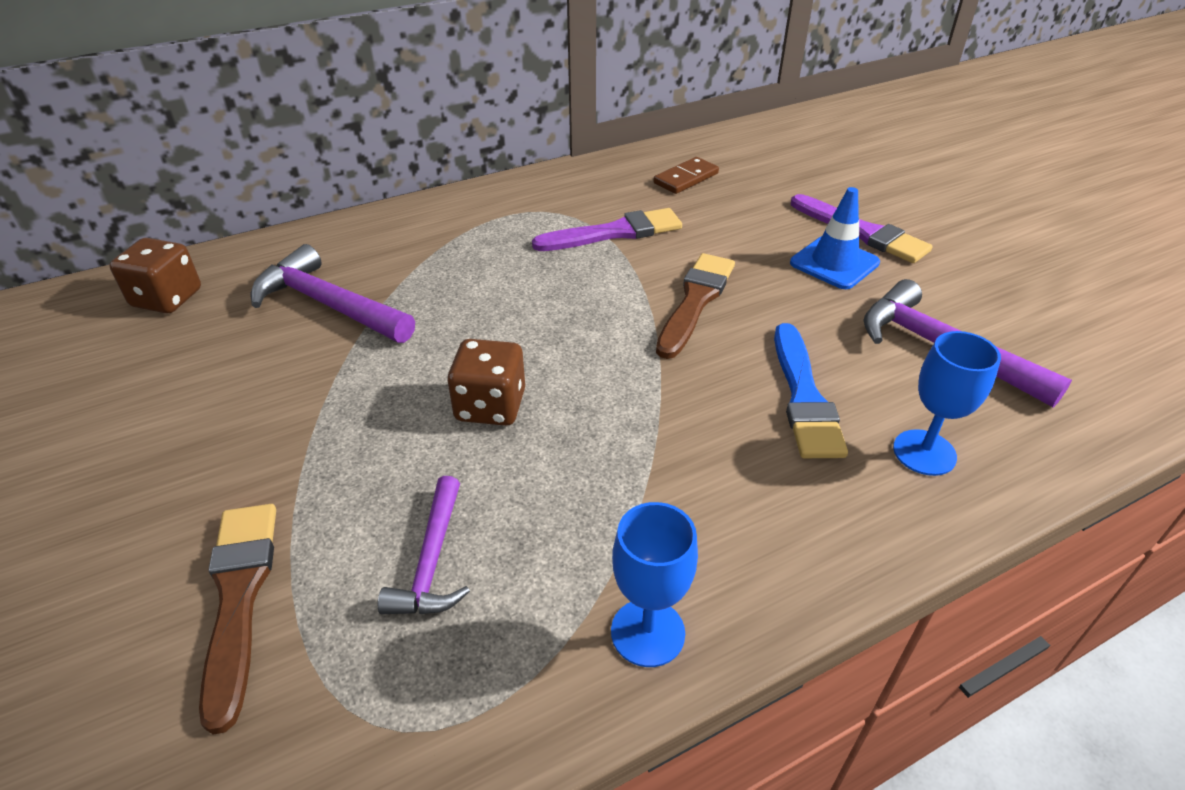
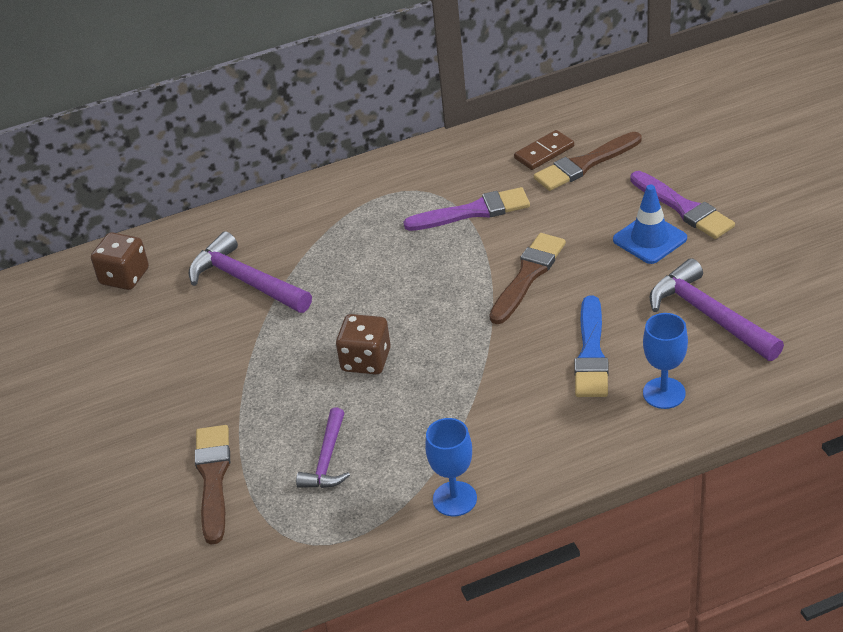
camera: 10 degrees right, 0 degrees up
(734, 189) = (585, 164): none -> brown brush

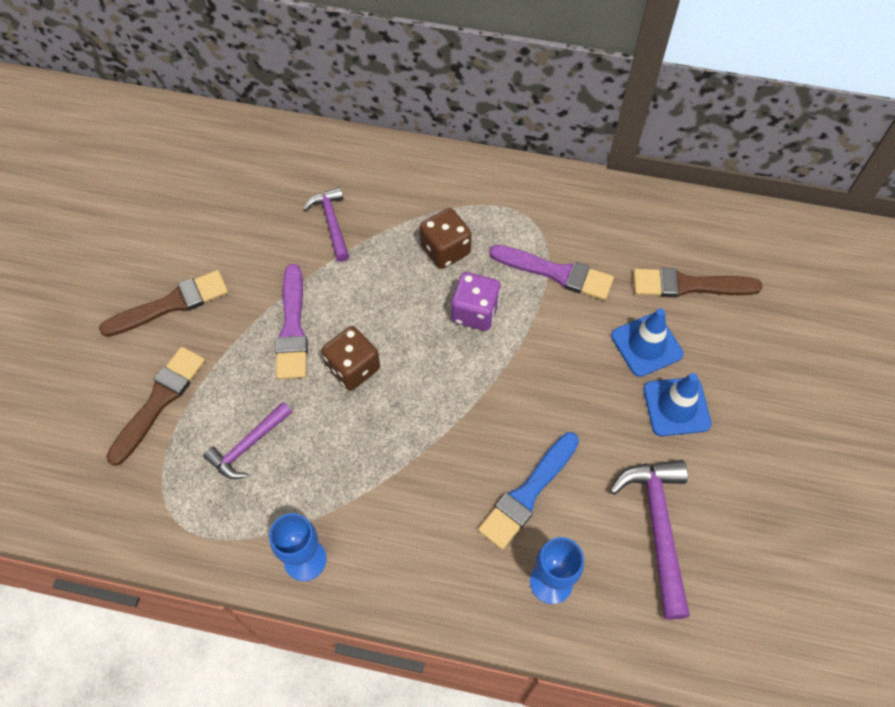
camera: 30 degrees right, 20 degrees up
(124, 277) = (253, 157): brown dice -> brown dice (445, 250)
(246, 281) = (332, 223): purple hammer -> purple hammer, size x0.63
(432, 270) = (475, 312): none -> purple dice
(528, 276) = (544, 373): brown brush -> brown brush (171, 304)
(544, 152) = (665, 249): brown domino -> none
(589, 216) = (646, 345): none -> blue traffic cone
(683, 208) = (734, 393): purple brush -> purple brush (292, 328)

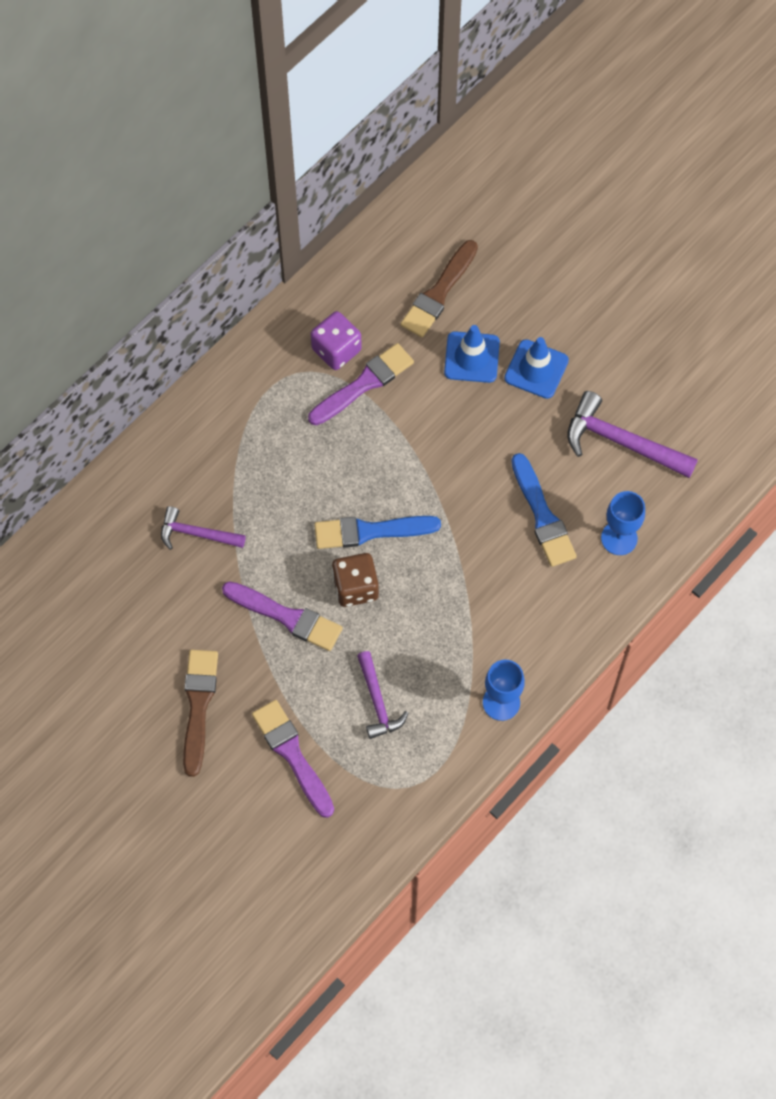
camera: 60 degrees left, 5 degrees up
(159, 401) = (292, 754): brown brush -> purple brush
(416, 351) = (370, 531): none -> blue brush
(445, 250) = (285, 456): brown dice -> none
(475, 312) = (361, 466): purple dice -> purple dice (336, 350)

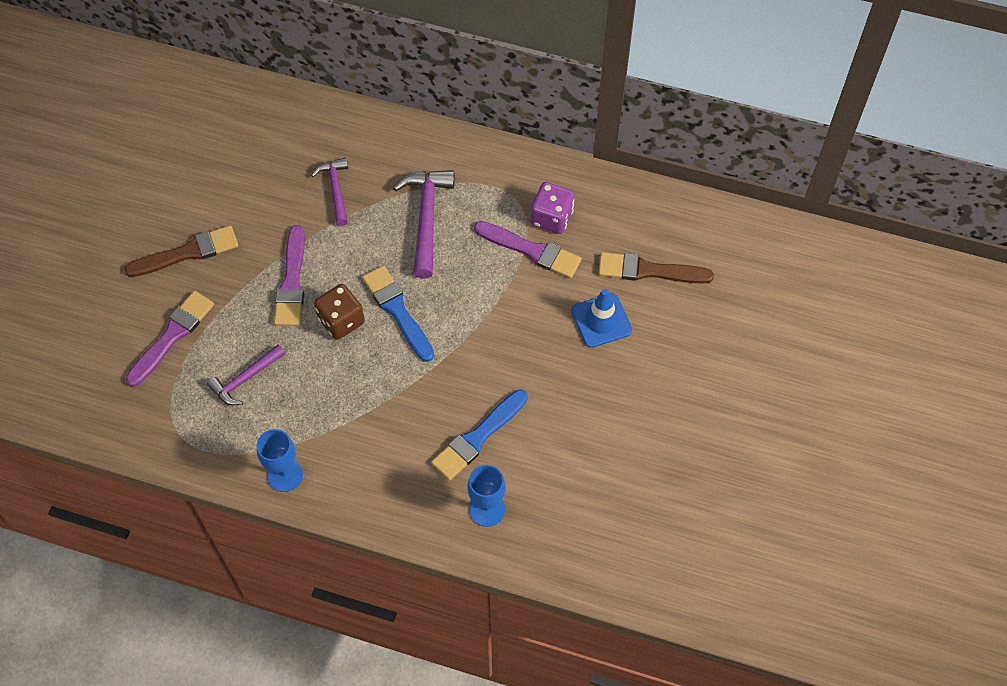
camera: 65 degrees right, 5 degrees down
(536, 369) = (618, 375): blue traffic cone -> none
(621, 442) = (583, 474): purple hammer -> purple hammer (426, 218)

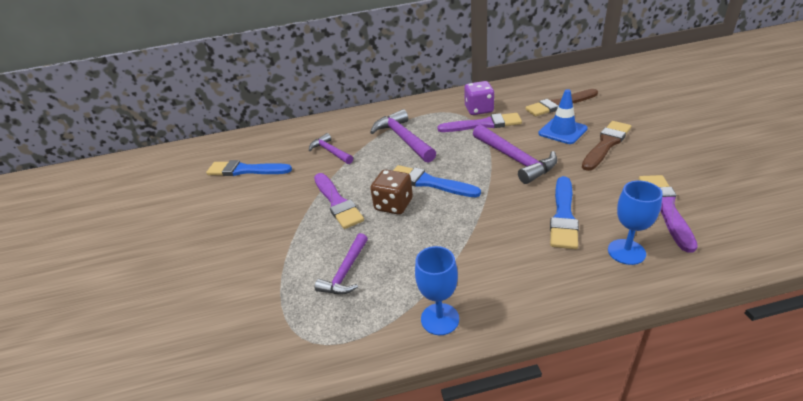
camera: 25 degrees left, 25 degrees down
(172, 336) = (258, 275): purple brush -> purple brush (665, 208)
(187, 253) = (240, 223): brown brush -> brown brush (606, 144)
(231, 165) = (245, 170): none -> blue brush
(509, 332) = (514, 159): none -> purple hammer

